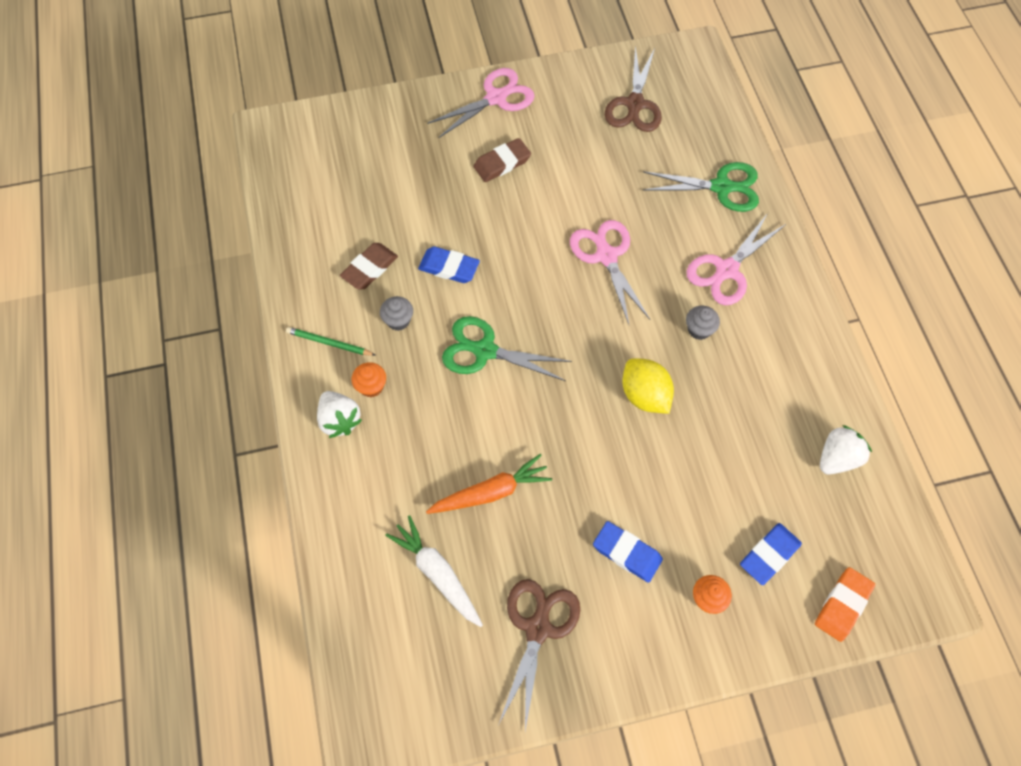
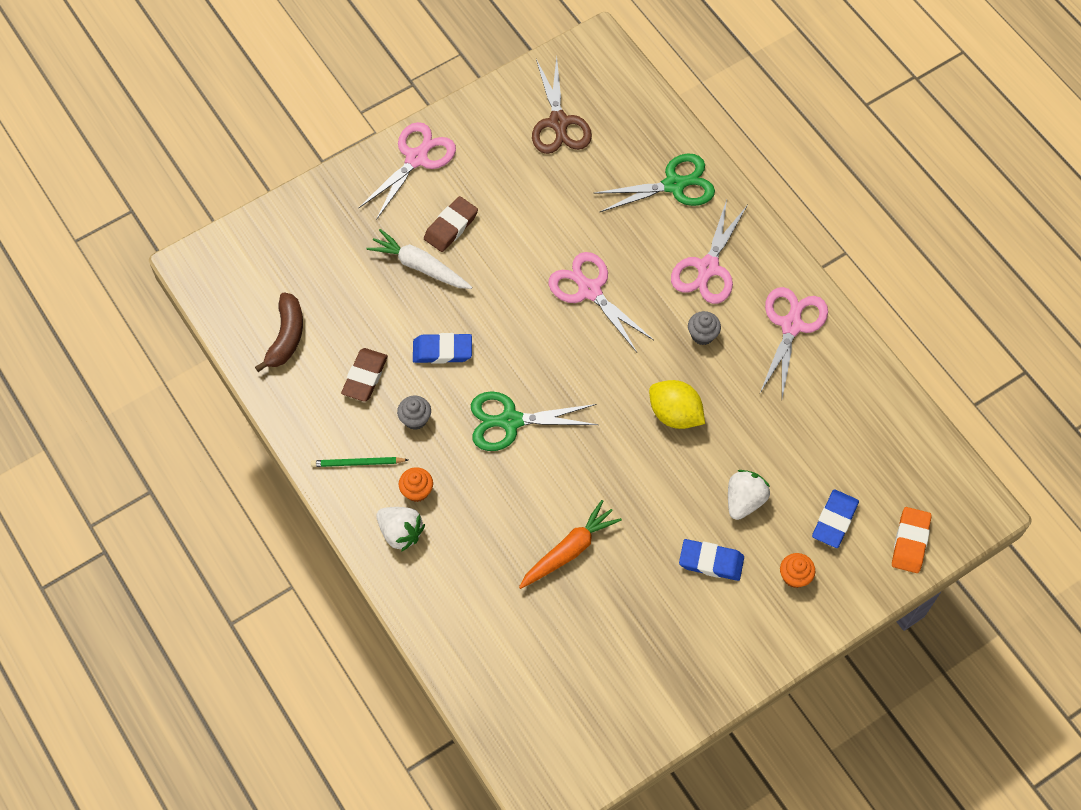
camera: 20 degrees left, 0 degrees up
(317, 212) = (286, 337): none -> brown banana
(437, 573) = (550, 638): white carrot -> white carrot (420, 266)
(537, 628) = (657, 653): brown scissors -> none
(790, 348) = (791, 325): none -> pink scissors
(837, 458) = (865, 414): white strawberry -> white strawberry (744, 500)

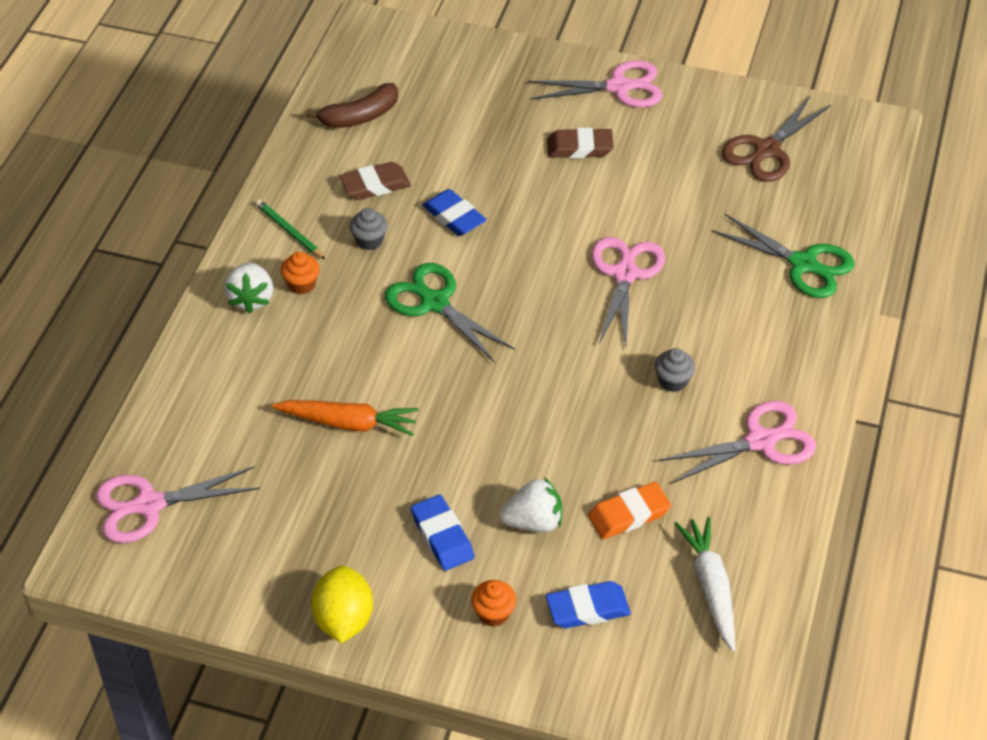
camera: 50 degrees right, 15 degrees down
(420, 266) = (519, 153): white carrot -> white carrot (710, 587)
(675, 414) = (568, 412): yellow lemon -> yellow lemon (343, 619)
(708, 268) = (747, 341): pink scissors -> pink scissors (149, 505)
(910, 542) = (630, 689): orange eraser -> orange eraser (629, 514)

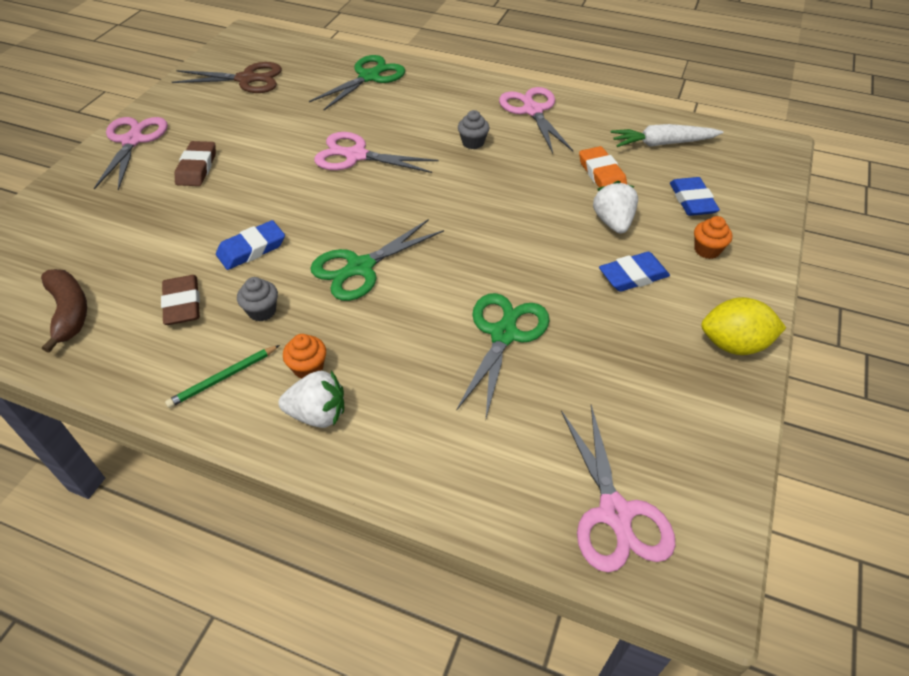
camera: 85 degrees left, 0 degrees up
(348, 423) = (503, 334): orange carrot -> green scissors
(767, 150) = (246, 79): brown scissors -> brown scissors turned 45 degrees counterclockwise

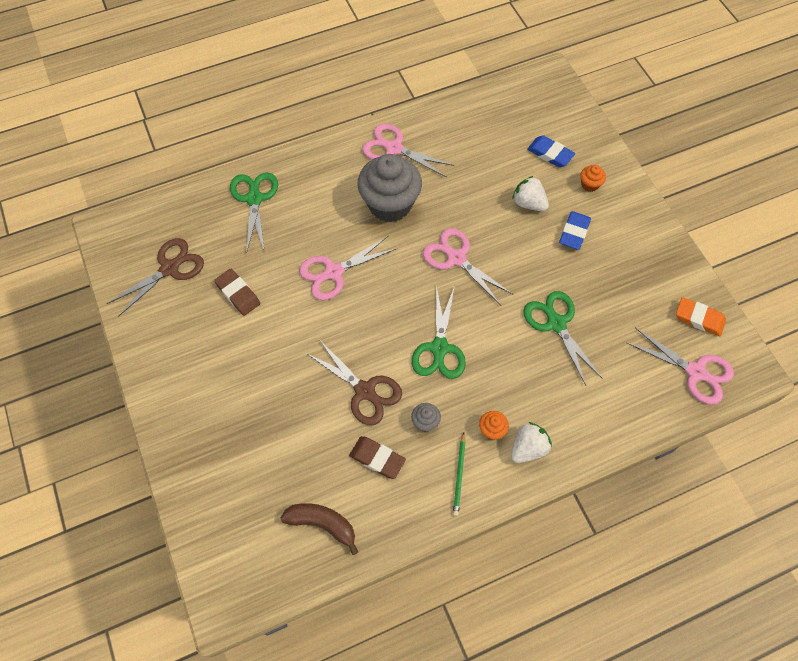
camera: 45 degrees left, 15 degrees up
(132, 141) = (168, 385): pink scissors -> pink scissors (456, 258)
(197, 168) = (246, 367): brown eraser -> brown eraser (238, 294)
(251, 249) = (365, 391): blue eraser -> brown scissors
(473, 143) = (390, 204): grey cupcake -> grey cupcake, size x2.45
(601, 174) = (486, 171): orange eraser -> orange eraser (699, 318)
(662, 144) = (493, 119): white carrot -> none
(733, 344) = (655, 237): yellow lemon -> none

